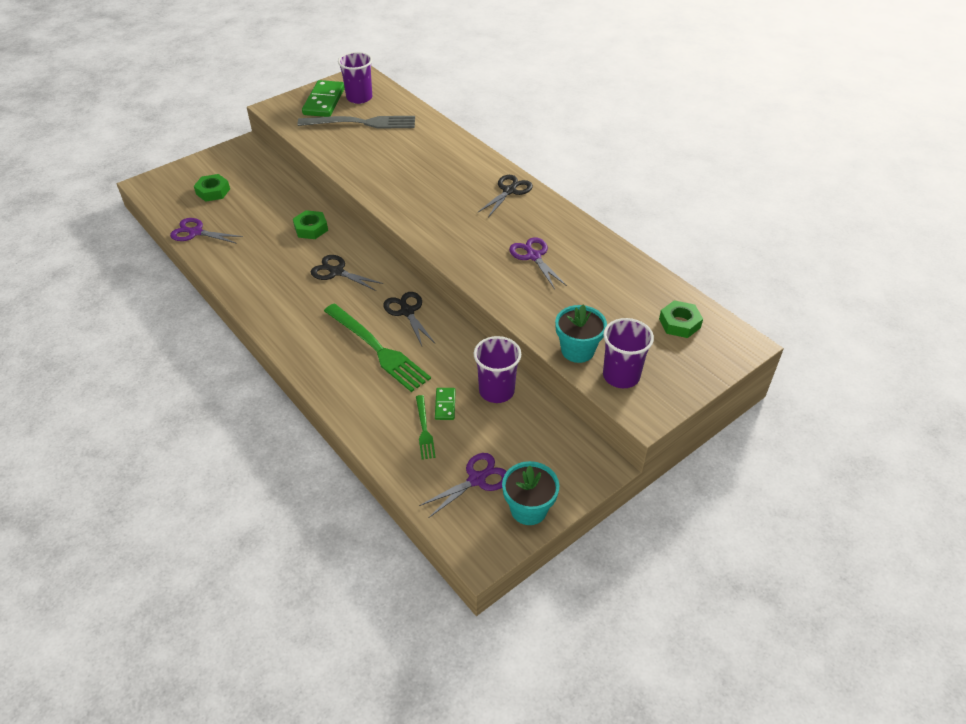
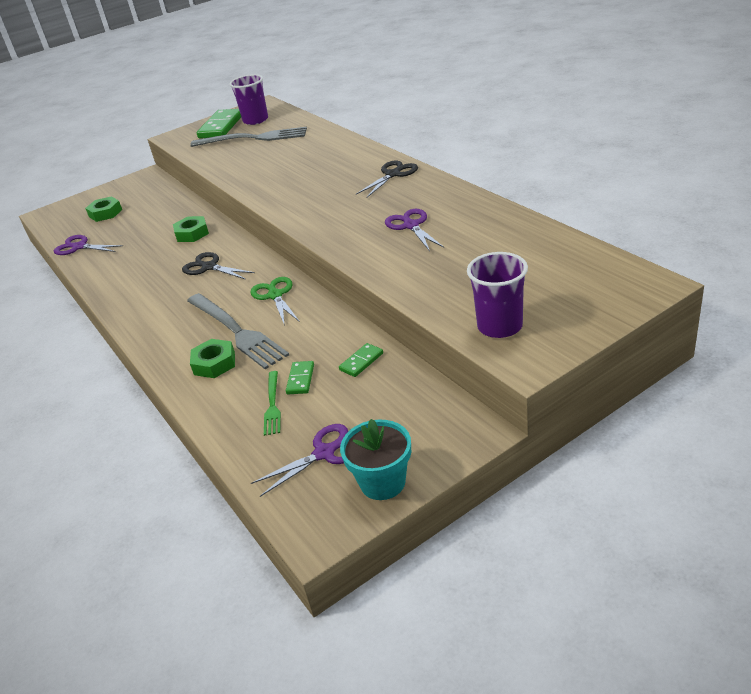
camera: 10 degrees right, 10 degrees down
(378, 349) = (237, 331): green fork -> grey fork
(407, 311) = (275, 295): black scissors -> green scissors
(496, 391) = (361, 362): purple cup -> green domino
(577, 350) = (450, 306): turquoise flower pot -> none
(679, 323) = (574, 271): green nut -> green nut (214, 363)

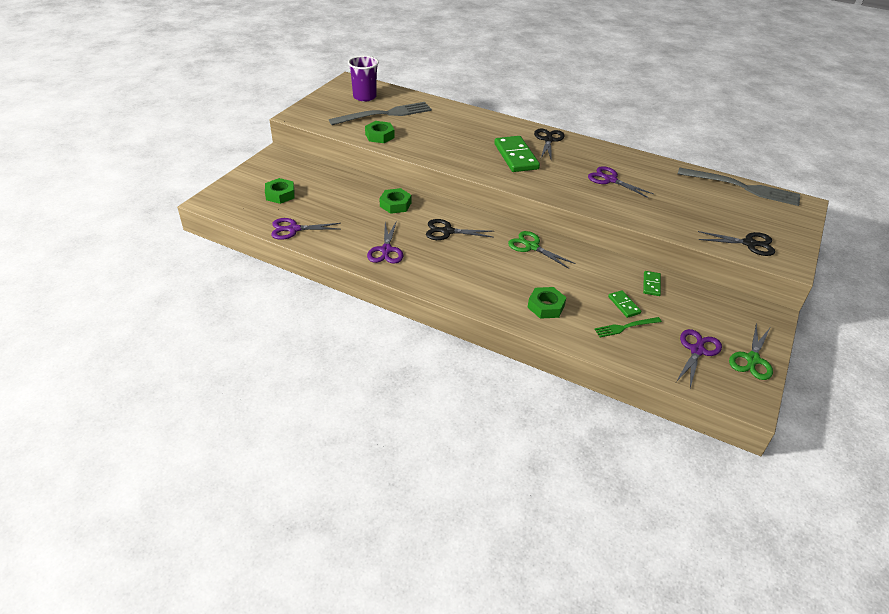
camera: 35 degrees left, 5 degrees up
(132, 278) = (386, 250): none -> purple scissors
(221, 126) = (336, 104): green domino -> green domino (515, 156)
(222, 159) = (379, 136): none -> green nut
(237, 331) = (534, 279): grey fork -> grey fork (742, 187)
(272, 405) = (625, 327): green fork -> green fork turned 105 degrees clockwise
(382, 482) = (752, 359): turquoise flower pot -> green scissors
(499, 326) = (749, 243): purple cup -> black scissors

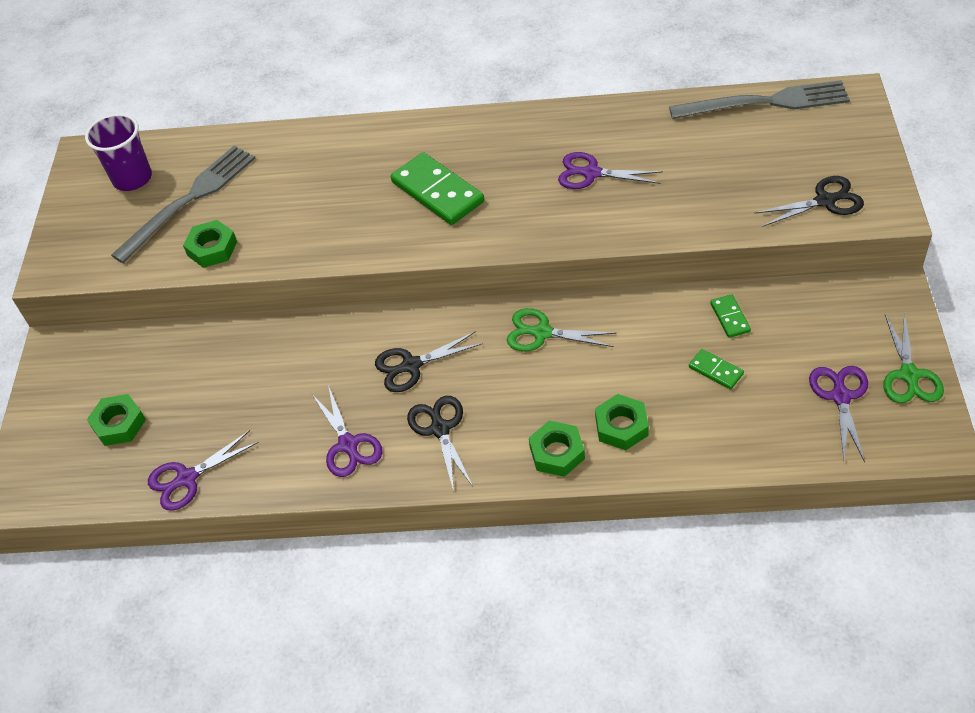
camera: 20 degrees left, 10 degrees up
(395, 204) = (305, 354): green nut -> green nut (557, 453)
(548, 140) = (463, 137): black scissors -> black scissors (440, 429)
(625, 327) = (737, 406): green fork -> none

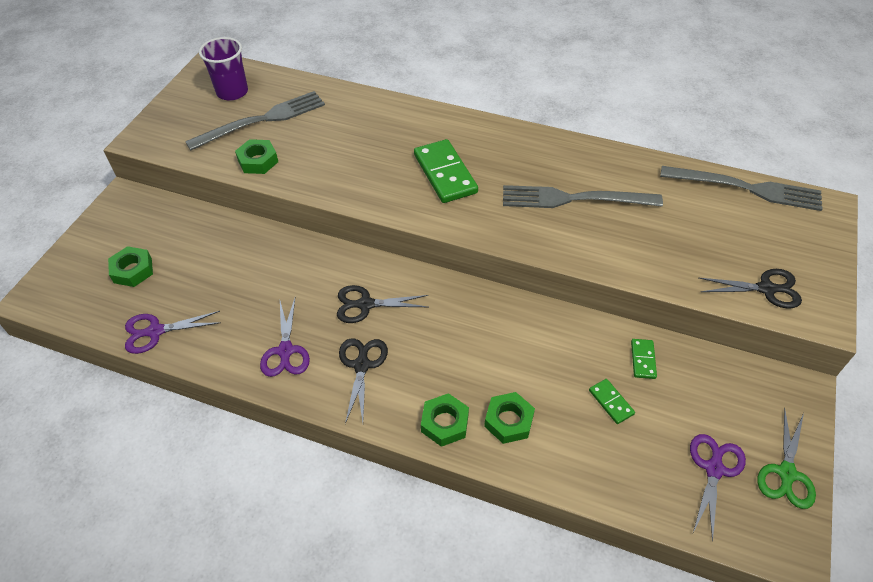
camera: 15 degrees right, 0 degrees up
(542, 333) = (480, 315): green scissors -> none
(591, 173) = (574, 199): purple scissors -> grey fork

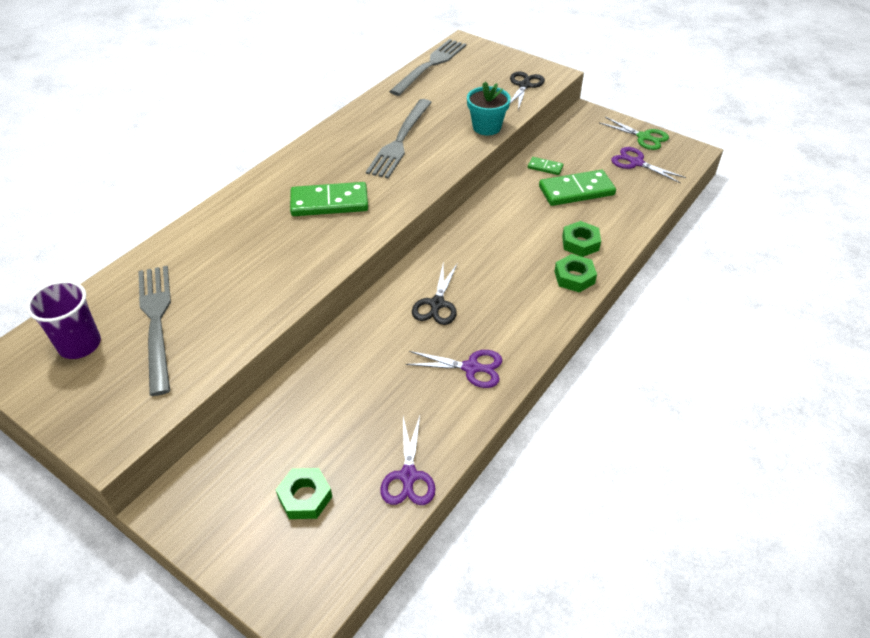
camera: 75 degrees left, 5 degrees down
(258, 161) = (227, 332): green nut -> none
(362, 365) = (504, 317): black scissors -> none
(611, 402) = (576, 191): green domino -> green domino, size x2.05
(644, 268) = (486, 127): none -> turquoise flower pot

